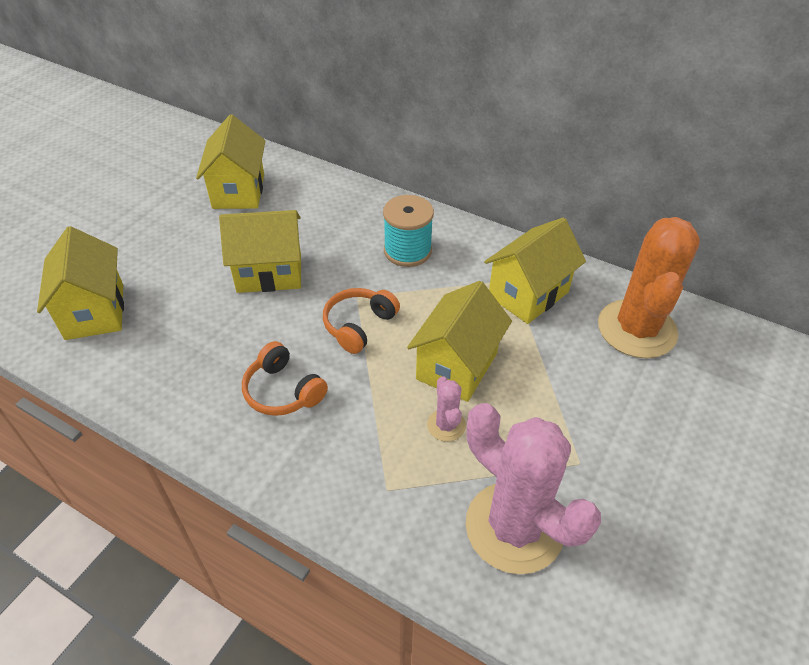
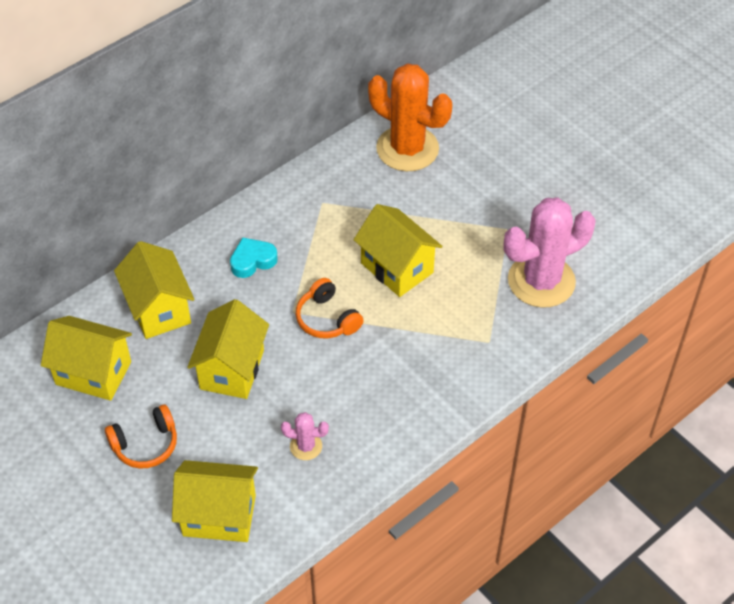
camera: 70 degrees left, 5 degrees up
(283, 391) = (376, 385): orange headphones -> orange headphones (145, 444)
(407, 251) = (252, 261): turquoise spool -> turquoise heart
(446, 425) = (449, 292): pink cactus -> pink cactus (306, 446)
(528, 294) = (343, 198): yellow house -> yellow house (159, 309)

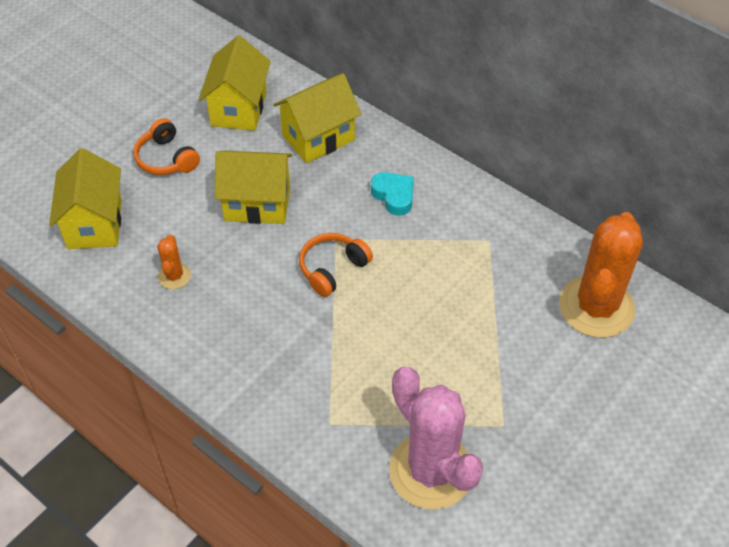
camera: 80 degrees right, 0 degrees up
(306, 446) = (174, 276): pink cactus -> orange cactus
(397, 268) = (415, 321): yellow house -> none

